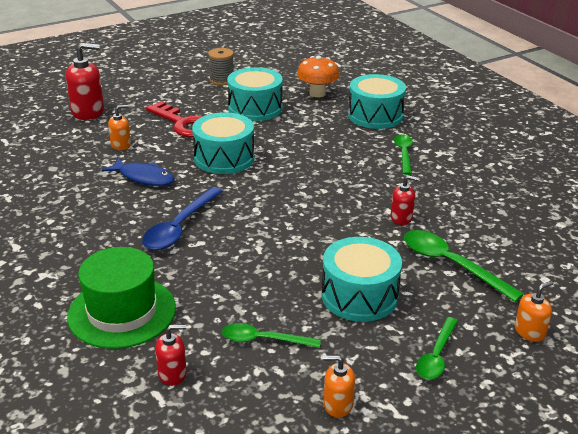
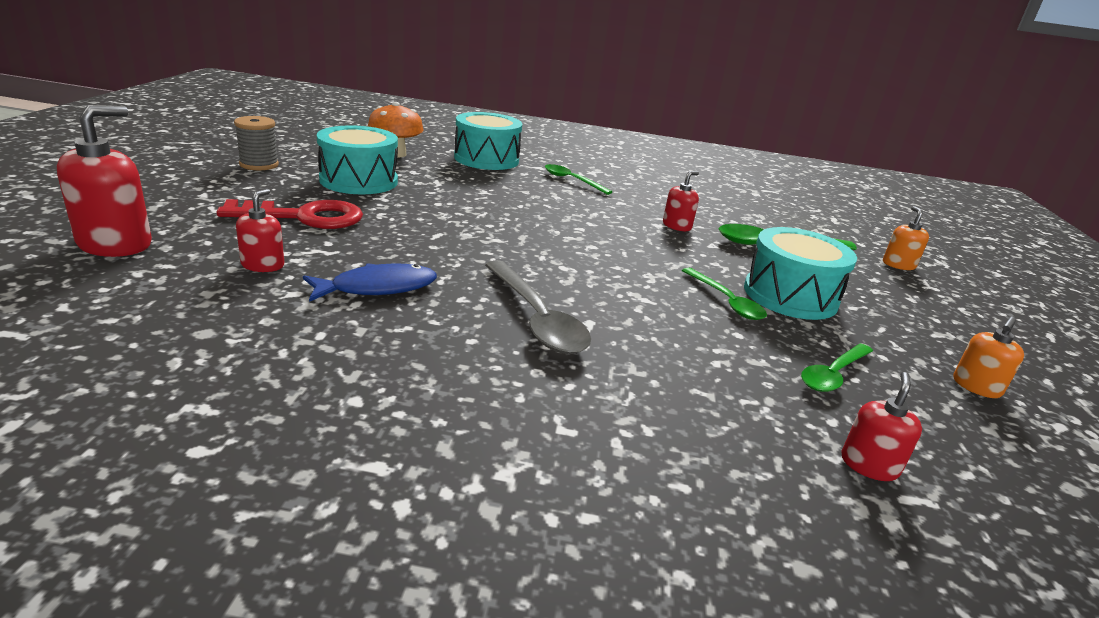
camera: 55 degrees left, 5 degrees down
(121, 145) = (263, 265): orange soap dispenser -> red soap dispenser
(122, 312) = (690, 443): green hat -> none
(180, 227) = (536, 318): blue spoon -> grey spoon
(224, 158) = (429, 234): turquoise drum -> none
(436, 356) = (913, 309): green spoon -> green spoon (726, 301)

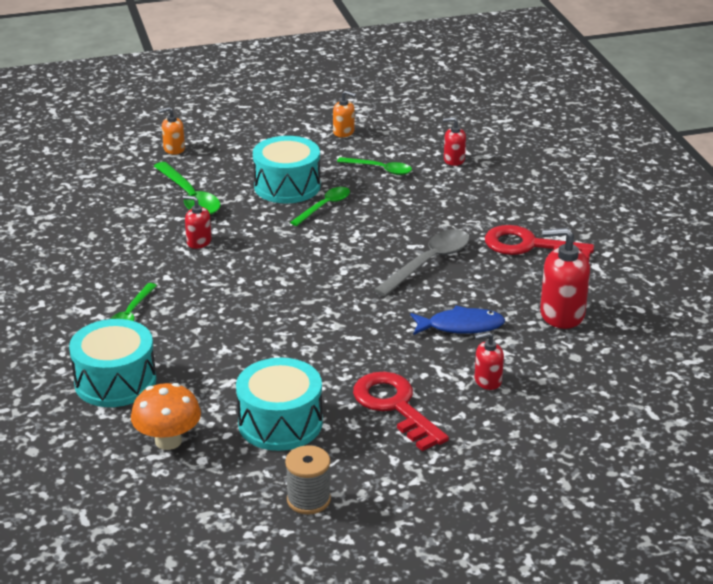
camera: 110 degrees left, 5 degrees up
(115, 244) = (538, 454): red soap dispenser -> red soap dispenser (562, 314)
(377, 288) = (461, 326): blue fish -> blue fish turned 135 degrees clockwise
(509, 419) = (529, 246): none -> red key

